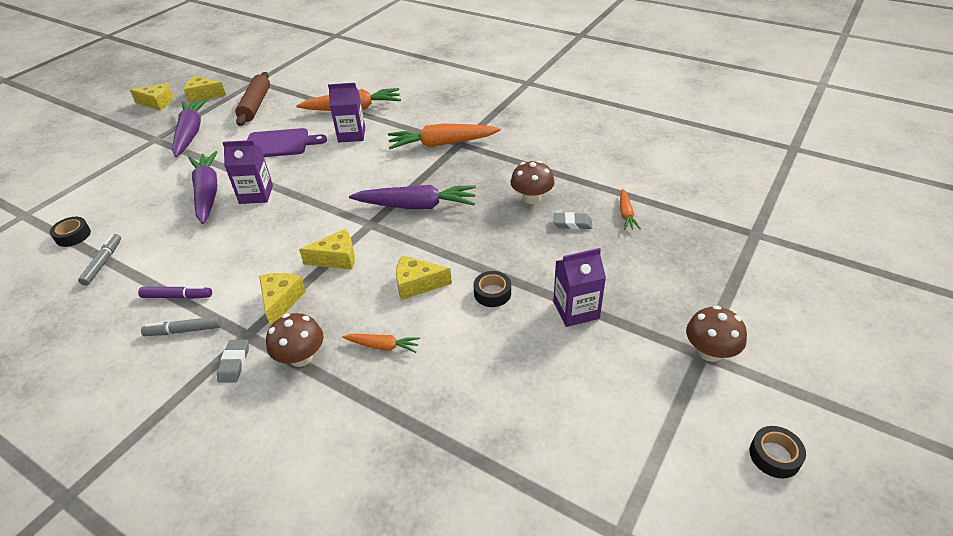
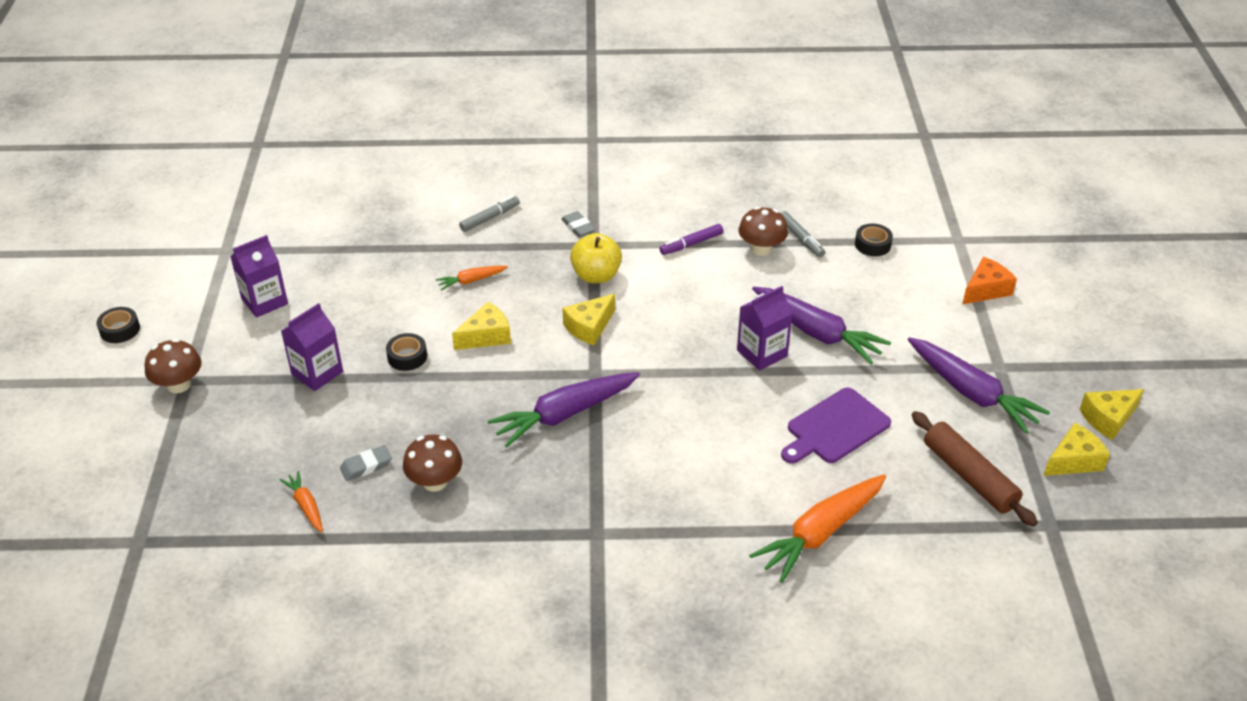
camera: 145 degrees right, 0 degrees up
(78, 178) = (985, 290): none -> orange cheese
(184, 331) = (648, 228): grey marker -> grey marker (490, 218)
(281, 301) = (596, 276): yellow cheese -> yellow apple
(301, 357) = (530, 249): brown mushroom -> brown mushroom (761, 249)
(351, 135) = (761, 483): purple carton -> purple carton (264, 301)
(442, 144) = (620, 521): orange carrot -> none

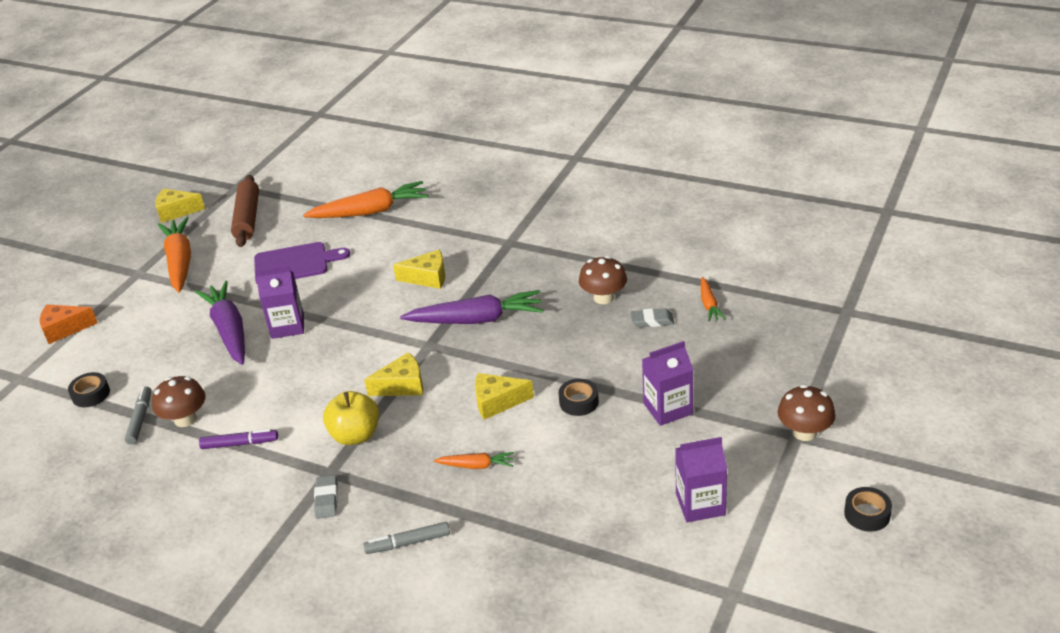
camera: 150 degrees left, 5 degrees down
(971, 393) = (180, 262): purple carrot -> orange carrot
(1108, 419) = (121, 227): yellow cheese -> yellow cheese (427, 277)

